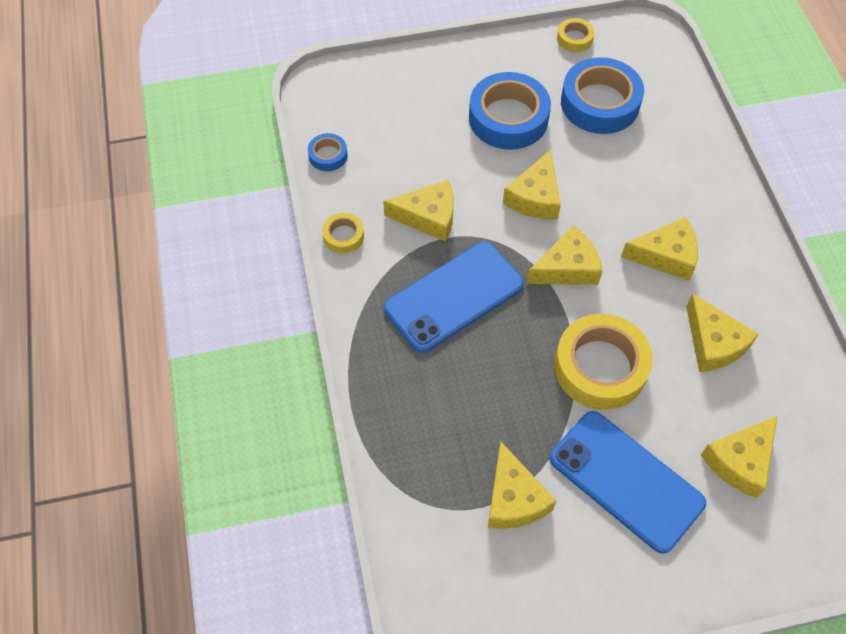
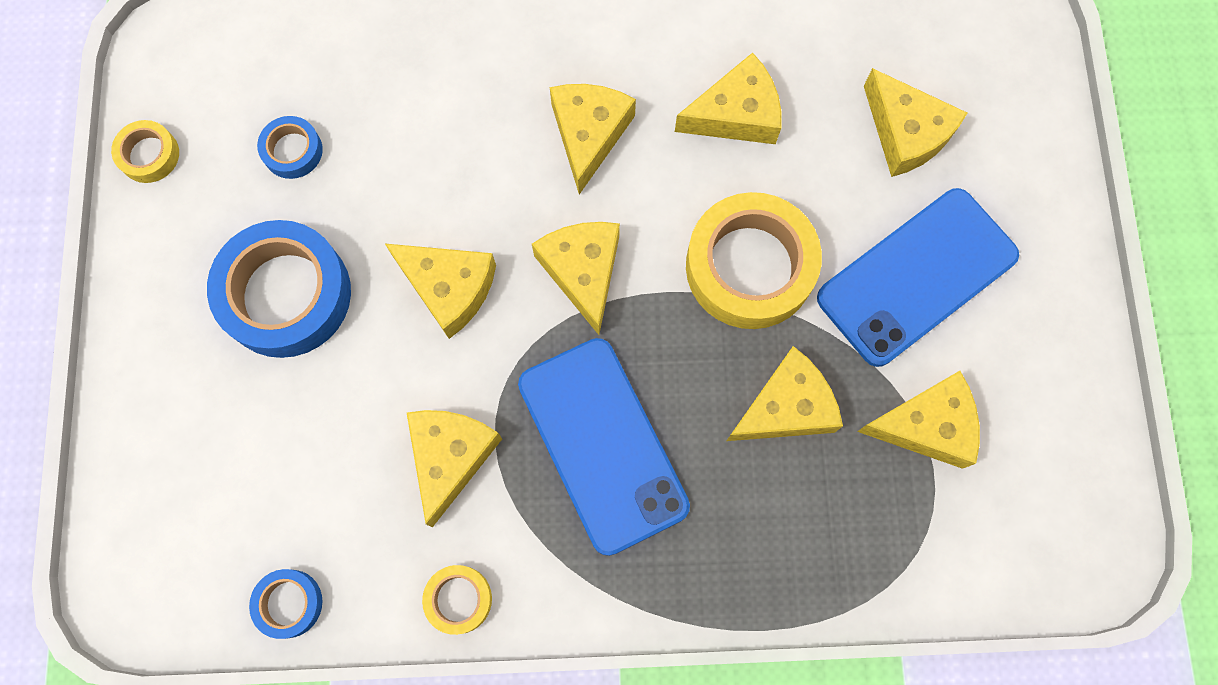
camera: 80 degrees left, 15 degrees up
(505, 403) = (785, 407): none -> yellow cheese
(600, 103) = (292, 151): blue tape -> blue tape, size x0.48

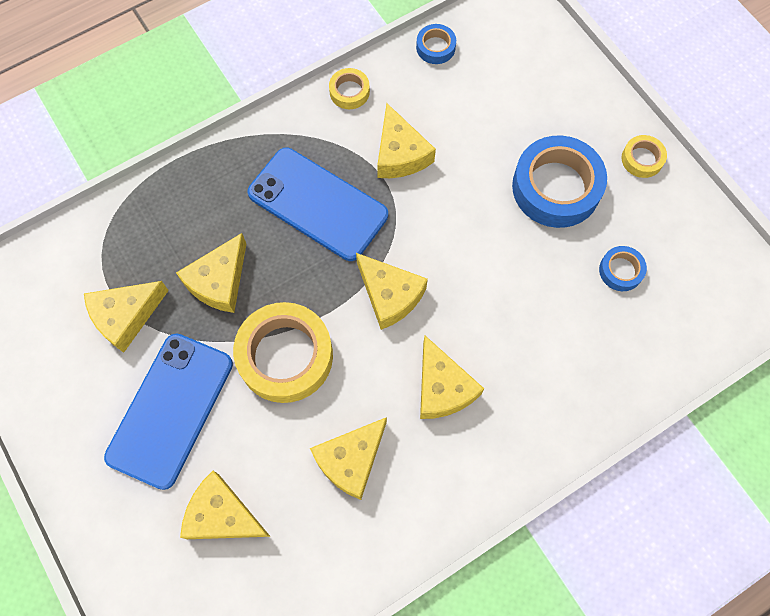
camera: 150 degrees right, 5 degrees down
(149, 155) = (702, 221): yellow tape -> yellow tape (642, 159)
(449, 288) = (464, 241): yellow cheese -> none

